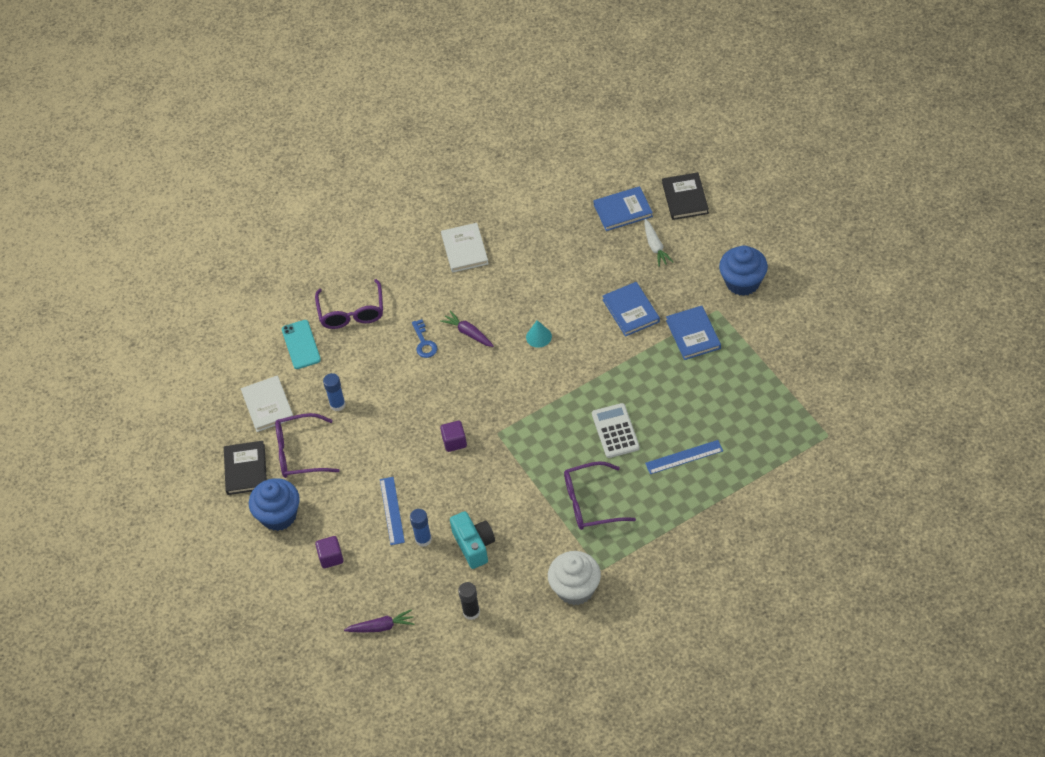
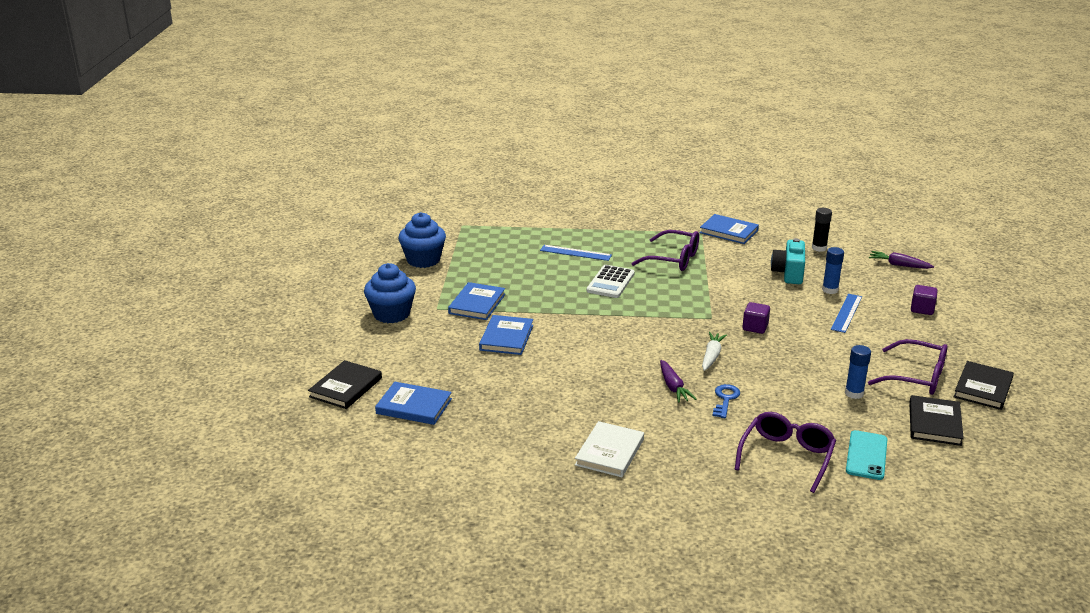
camera: 150 degrees left, 25 degrees down
(268, 405) = (934, 423): white book -> black book
(279, 515) = (961, 348): blue cupcake -> blue cupcake (423, 260)
(538, 337) = (608, 357): turquoise cone -> none
(575, 589) = (728, 231): white cupcake -> blue book
(655, 247) = (425, 367): white carrot -> white carrot (711, 356)

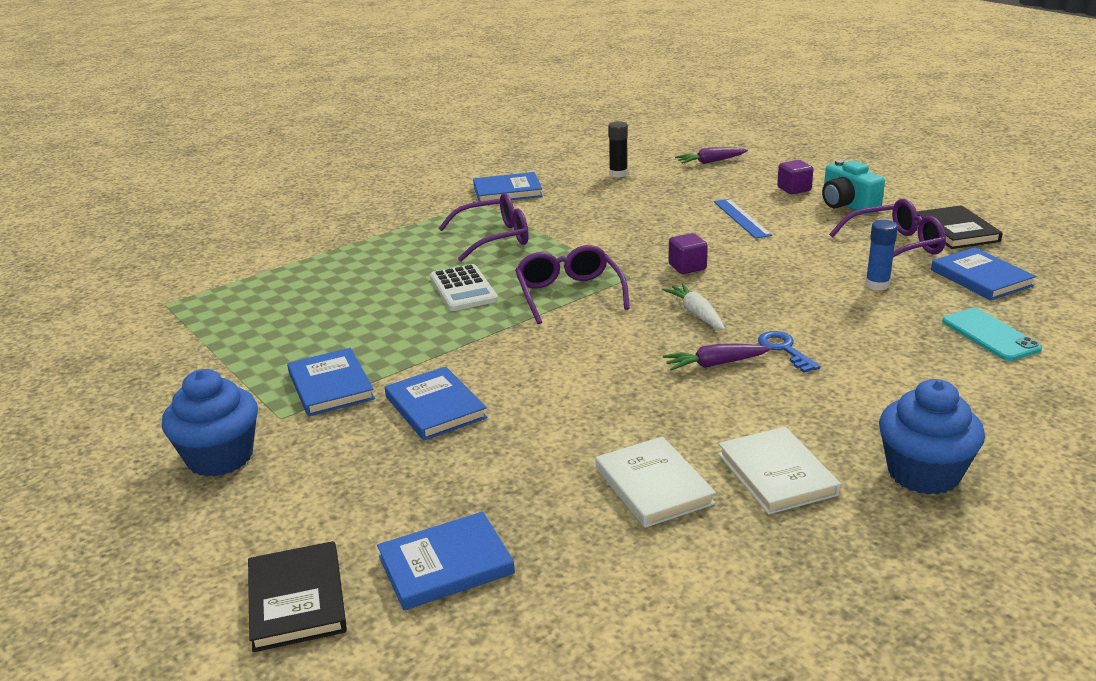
camera: 40 degrees left, 0 degrees up
(423, 260) = (167, 367): blue cupcake -> blue cupcake (923, 473)
(545, 424) = (653, 486): none -> white book
(575, 253) = (370, 276): blue ruler -> none
(673, 387) = (715, 364): purple carrot -> purple carrot turned 135 degrees clockwise
(787, 456) = (936, 375): purple glasses -> purple glasses (569, 294)
(788, 273) = (630, 205): turquoise camera -> turquoise camera (847, 205)
(830, 290) = (692, 205): blue glue stick -> none
(934, 423) = (981, 278): black book -> blue book

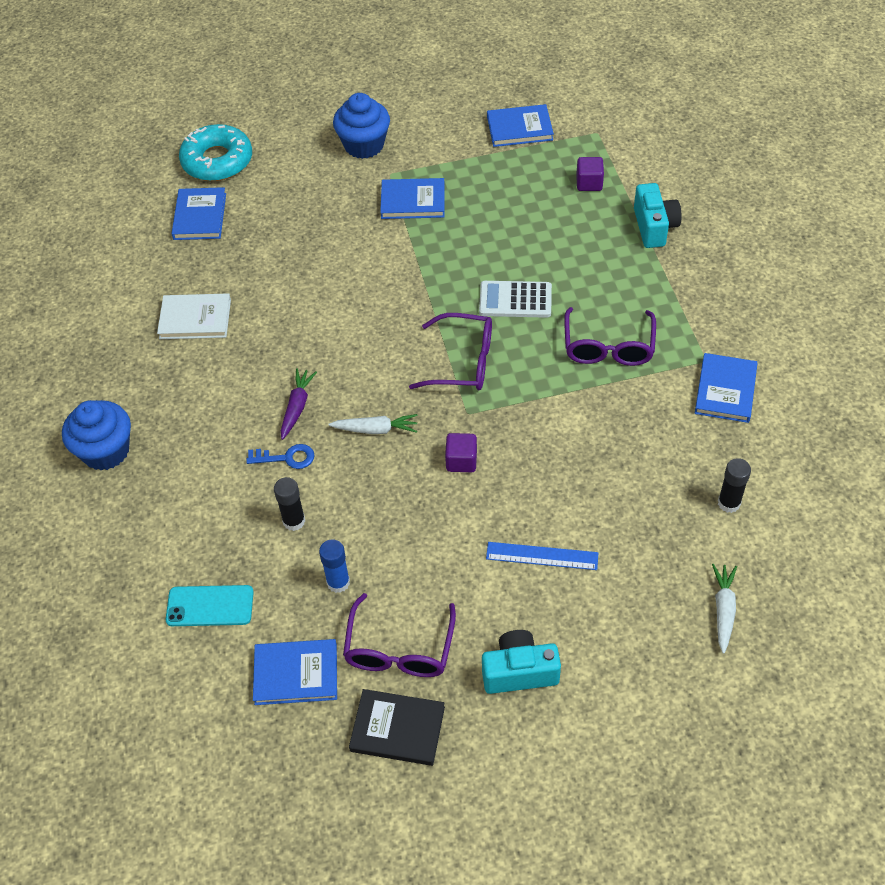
camera: 115 degrees right, 25 degrees up
(297, 600) = (217, 161): black book -> turquoise donut
(317, 249) = (654, 227): none -> turquoise camera
(435, 407) = (350, 245): blue book -> blue book (519, 128)
(710, 162) = (723, 610): purple carrot -> white carrot
(777, 474) = (160, 380): white book -> none
(794, 189) = (592, 647): purple cube -> purple cube (589, 183)
(848, 323) = (294, 521): none -> black glue stick

